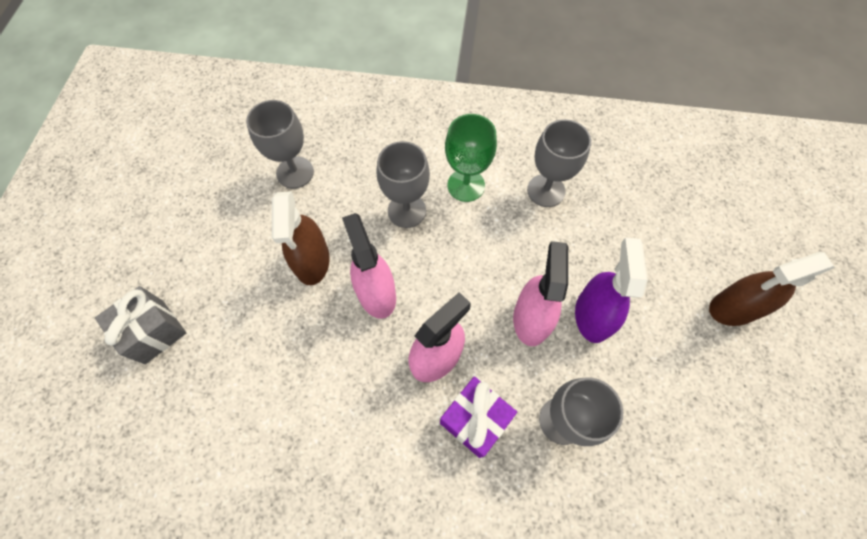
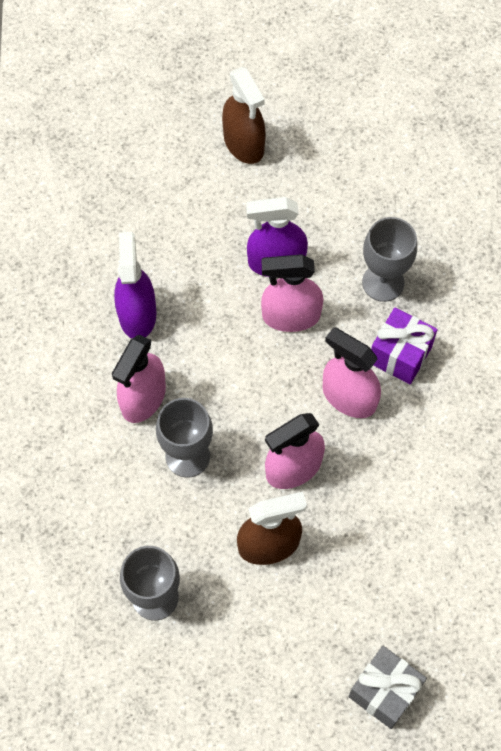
camera: 100 degrees left, 0 degrees up
(466, 185) = (143, 398): green goblet -> pink spray bottle
(546, 190) = (137, 314): grey goblet -> purple spray bottle

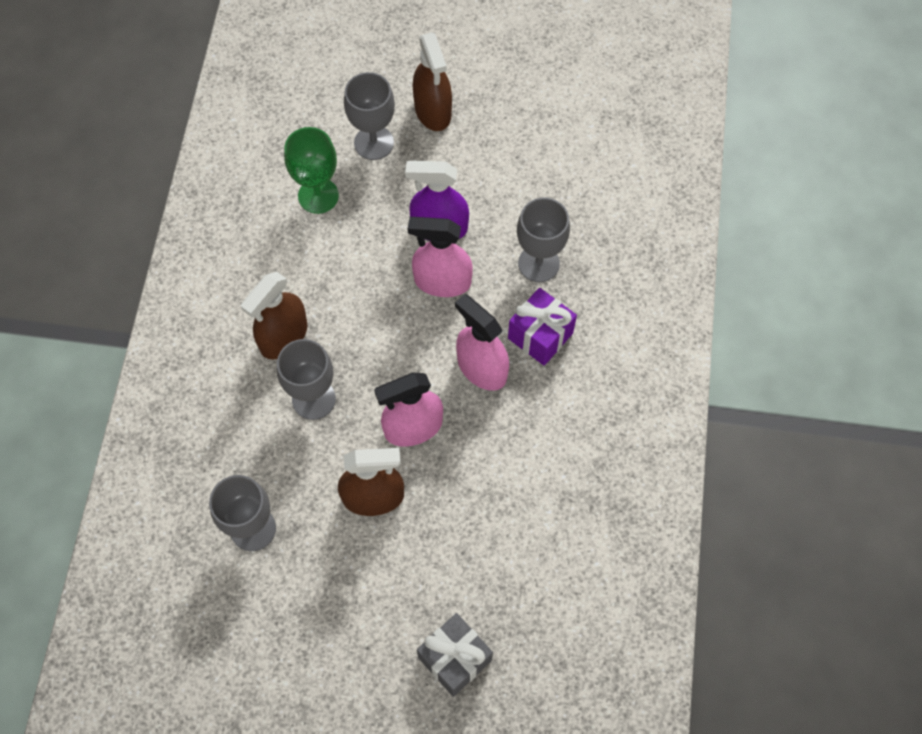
camera: 10 degrees right, 0 degrees up
(137, 314) = (295, 257): purple spray bottle -> none
(143, 398) = (284, 337): pink spray bottle -> brown spray bottle
(146, 248) = (318, 196): none -> green goblet
(191, 185) = (374, 143): none -> grey goblet

